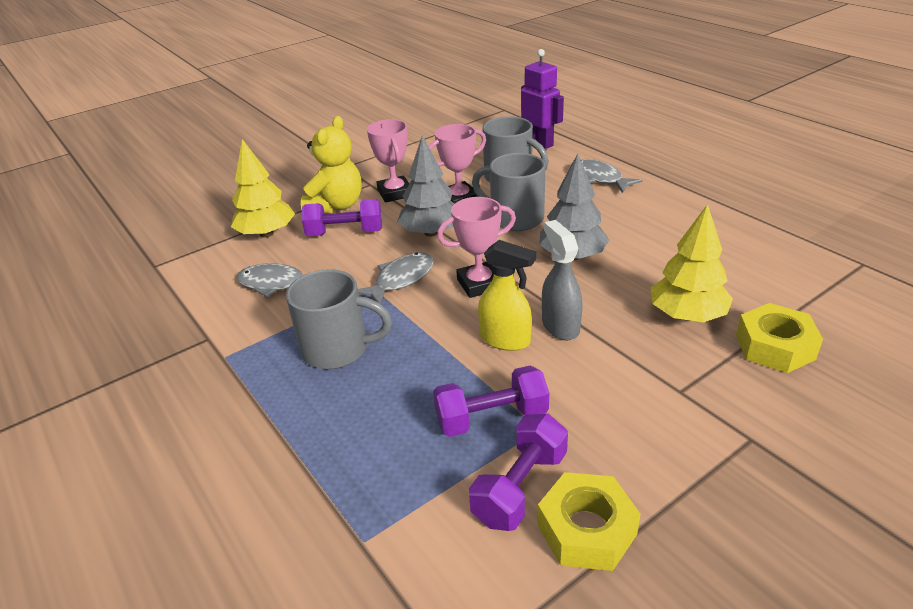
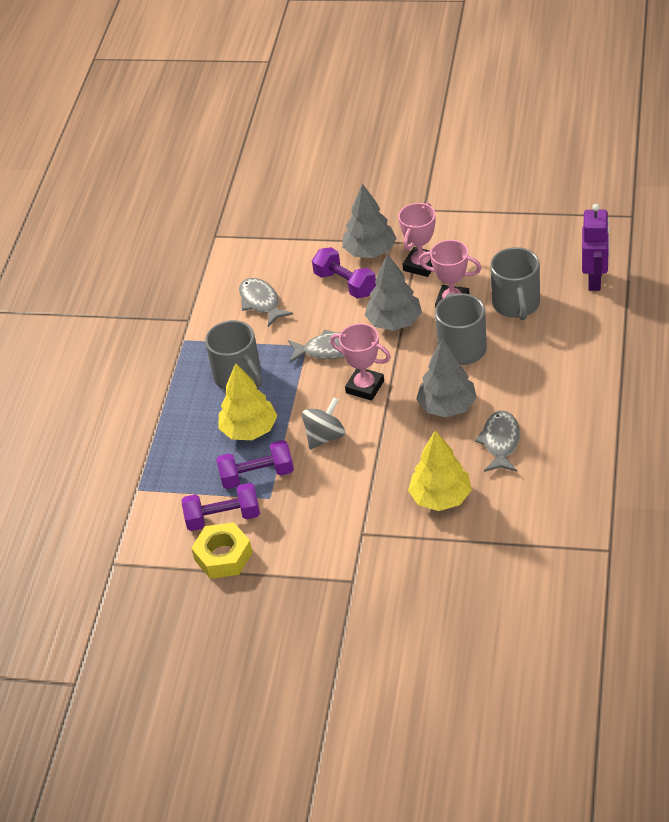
camera: 50 degrees right, 10 degrees up
(266, 233) = (301, 250): yellow tree -> yellow tree (249, 430)
(336, 206) = (370, 251): yellow teddy bear -> grey tree
(491, 418) = (257, 475): purple dumbbell -> purple dumbbell turned 45 degrees counterclockwise
(505, 340) = (325, 436): yellow spray bottle -> grey spinning top
(560, 326) = (364, 450): grey spray bottle -> none
(599, 178) = (575, 351): grey fish -> grey fish (500, 442)
(775, 346) = (451, 552): yellow nut -> none

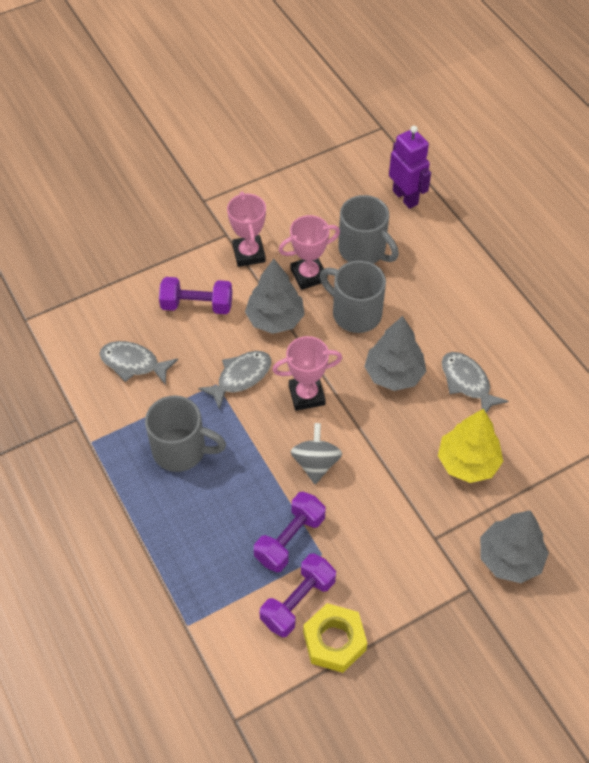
camera: 45 degrees left, 10 degrees up
(249, 430) = (240, 497): yellow tree -> none
(370, 251) = (191, 263): grey tree -> grey tree (510, 558)

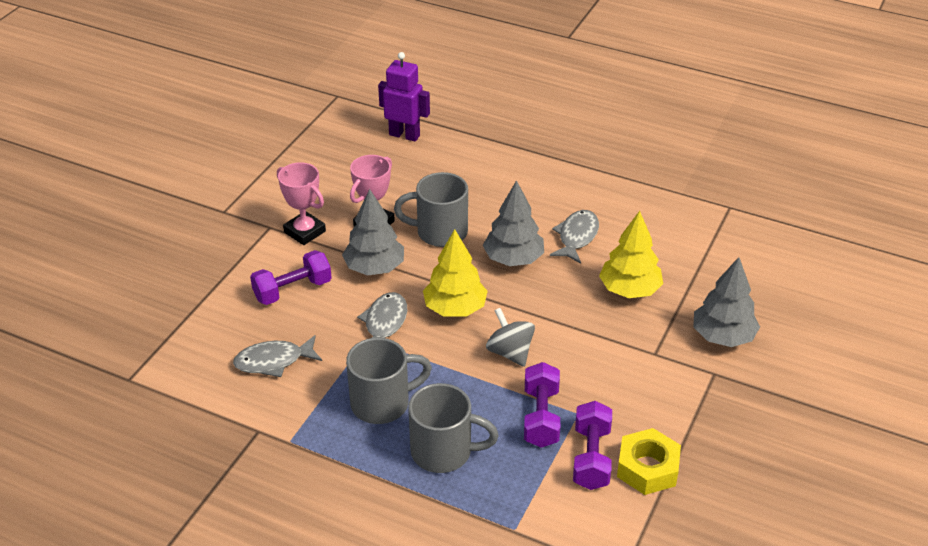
camera: 35 degrees left, 15 degrees down
(306, 395) = (455, 308): pink trophy -> yellow tree
(363, 250) = (404, 186): grey mug -> grey mug (444, 452)
(467, 382) = (576, 237): grey fish -> grey fish turned 90 degrees clockwise

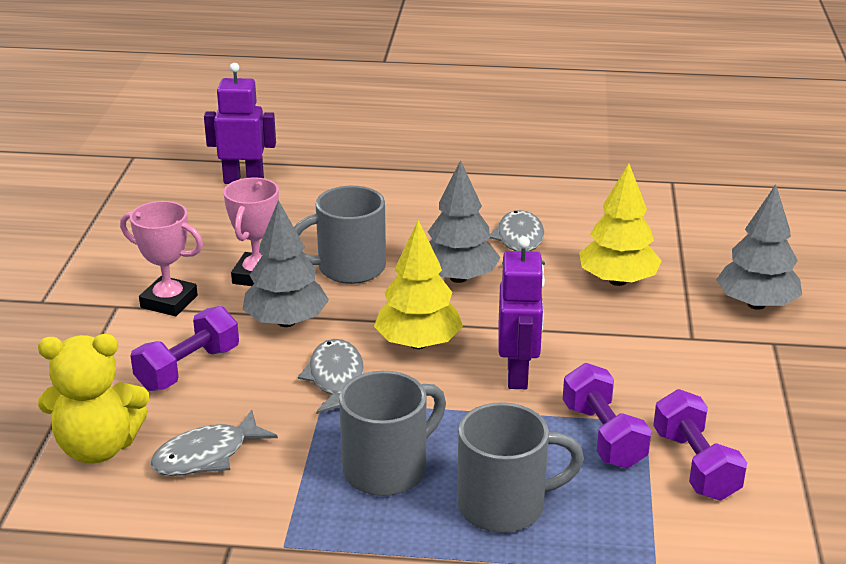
camera: 20 degrees left, 10 degrees down
(210, 337) = (98, 447): none -> yellow teddy bear
(510, 352) = (518, 375): grey spinning top -> purple robot
(647, 468) = (770, 459): yellow nut -> none

